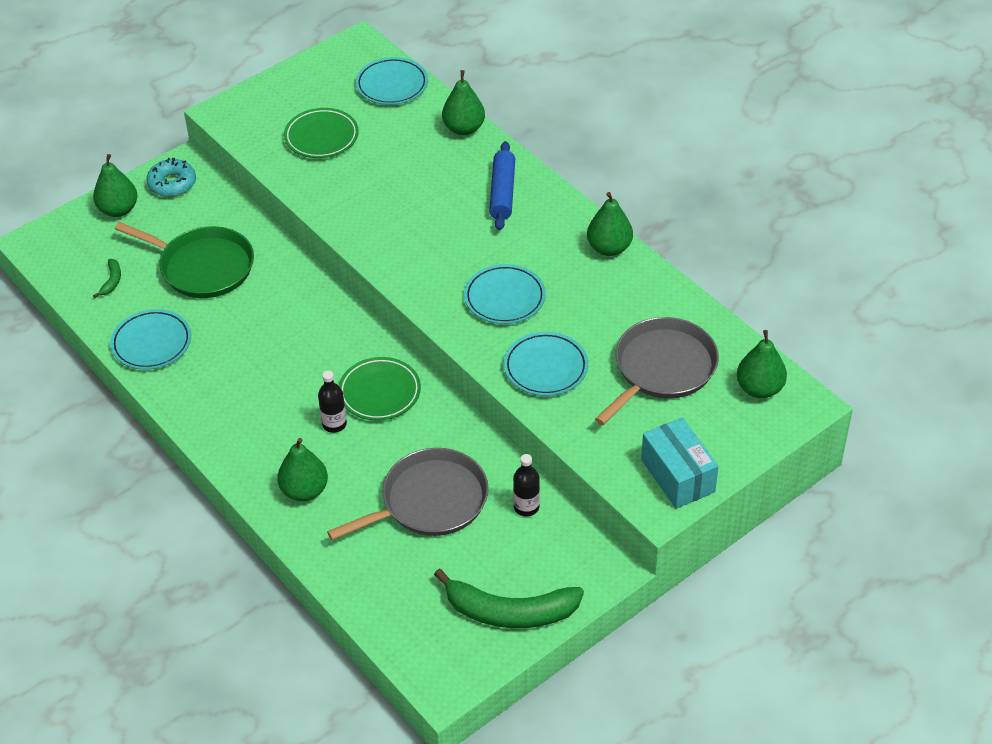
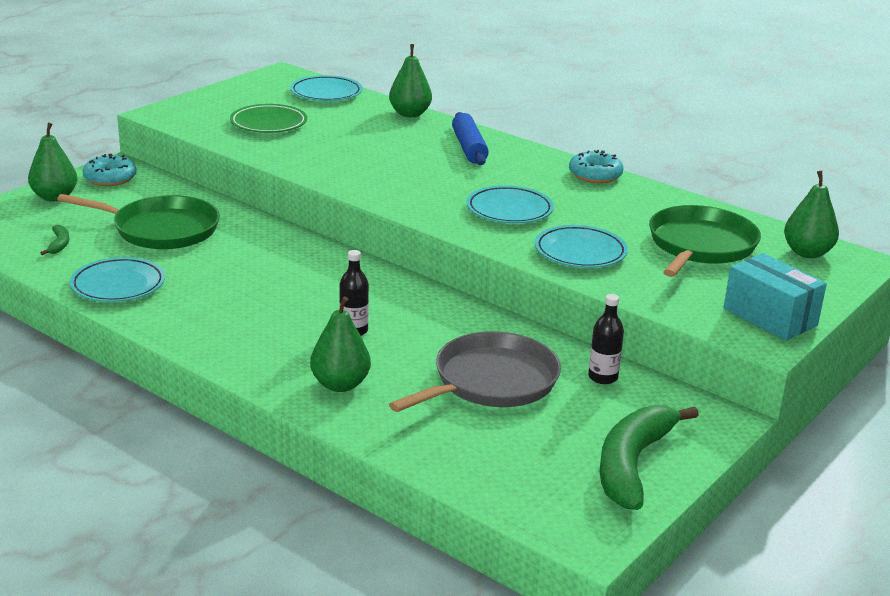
camera: 15 degrees left, 20 degrees down
(379, 392) = (394, 304): green plate -> none
(509, 611) = (633, 464): green banana -> green banana turned 120 degrees clockwise
(609, 248) = (595, 175): green pear -> turquoise donut
(662, 369) = (700, 246): grey pan -> green pan

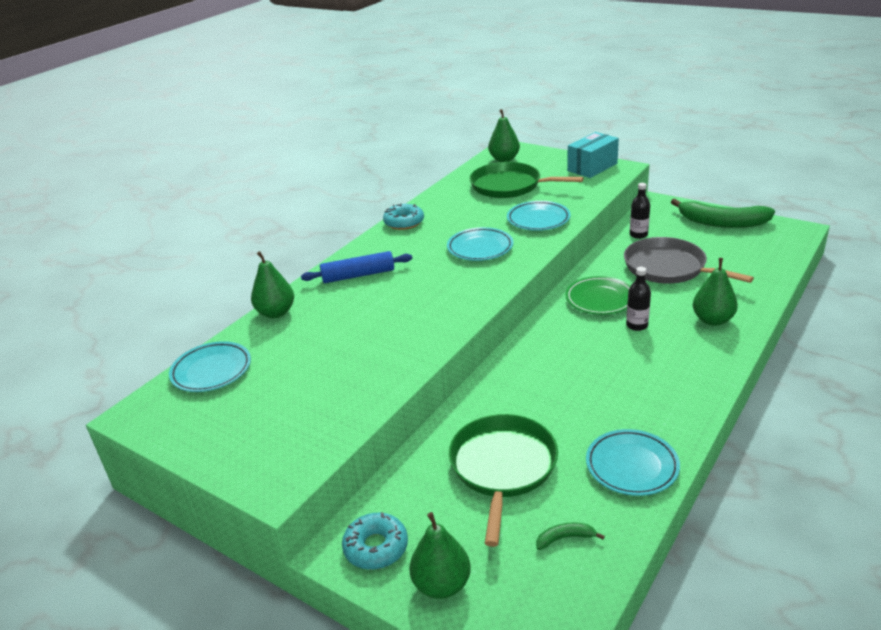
camera: 90 degrees left, 5 degrees up
(268, 123) = (306, 393): green plate -> green plate (600, 299)

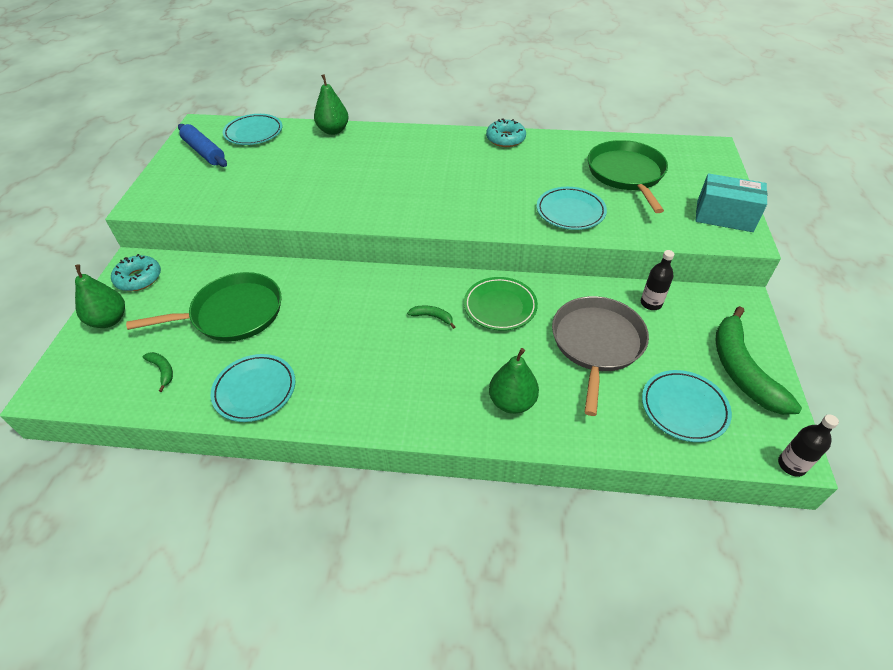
camera: 60 degrees right, 15 degrees up
(358, 275) = (405, 146): blue rolling pin -> blue rolling pin (204, 152)
(480, 248) = (489, 193): turquoise plate -> turquoise plate (684, 408)
(504, 159) = (683, 154): green pear -> none
(591, 336) = (432, 317): none -> green banana
(637, 325) = (468, 344): black bottle -> black bottle (791, 465)

